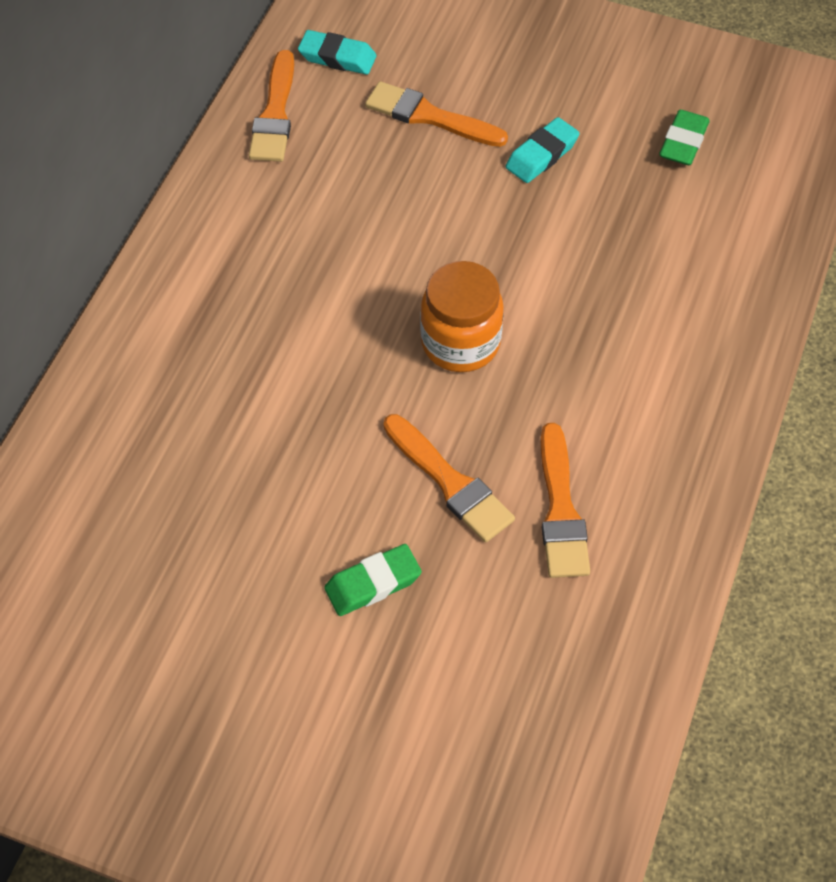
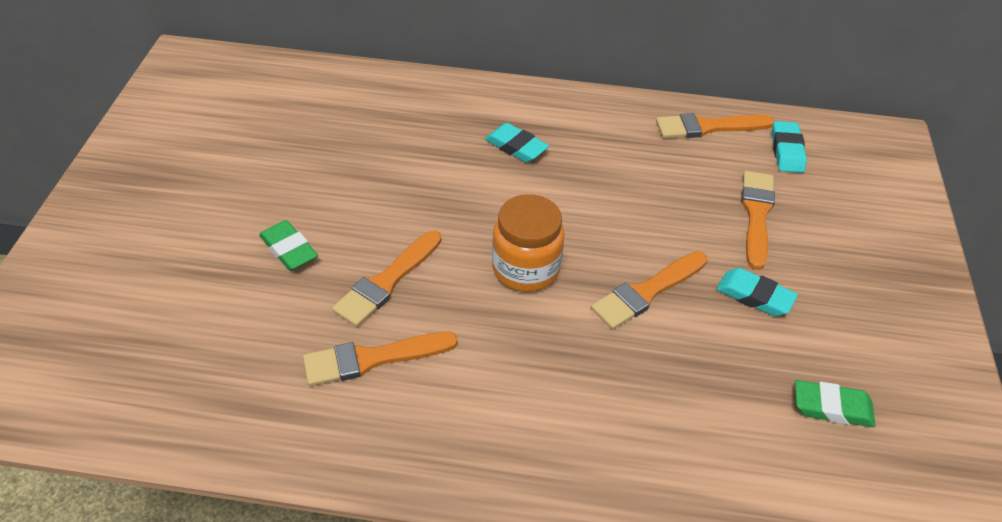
camera: 75 degrees right, 10 degrees down
(253, 311) = (516, 147): none -> turquoise eraser
(517, 242) = (646, 292): none -> orange brush

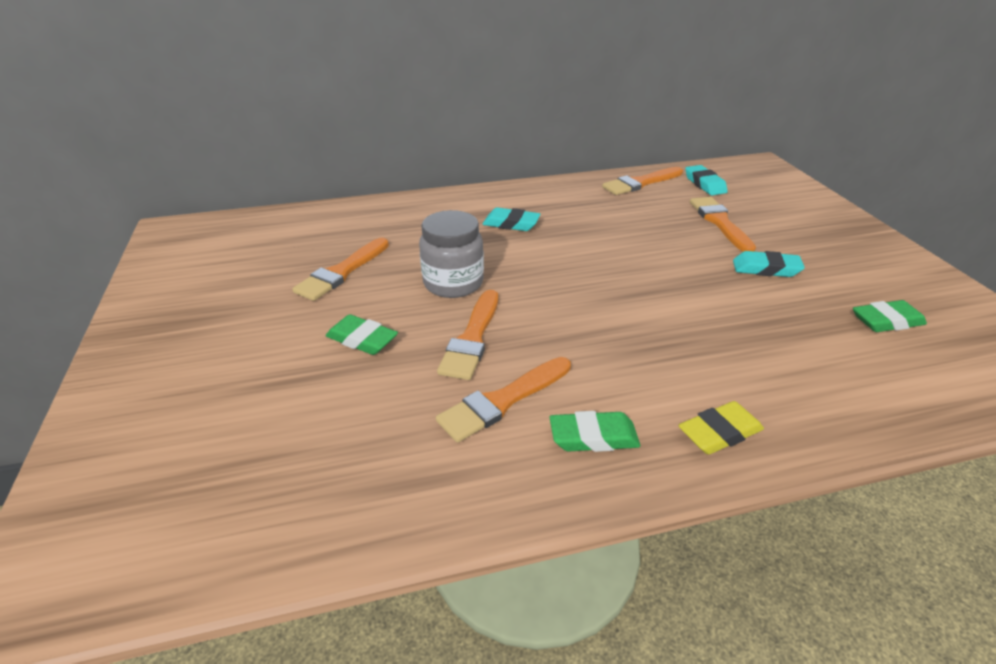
camera: 20 degrees left, 10 degrees down
(408, 209) = (453, 283): none -> grey jar
(427, 424) = (593, 437): none -> green eraser
(525, 269) = (583, 297): orange jar -> none
(544, 462) = (719, 433): none -> yellow eraser
(646, 292) = (689, 287): orange brush -> orange brush (341, 272)

